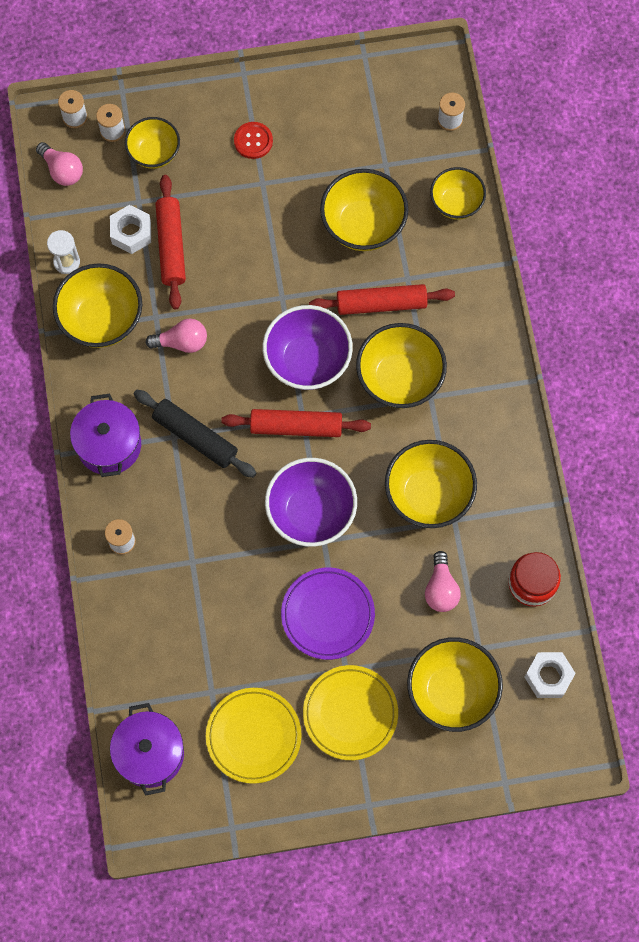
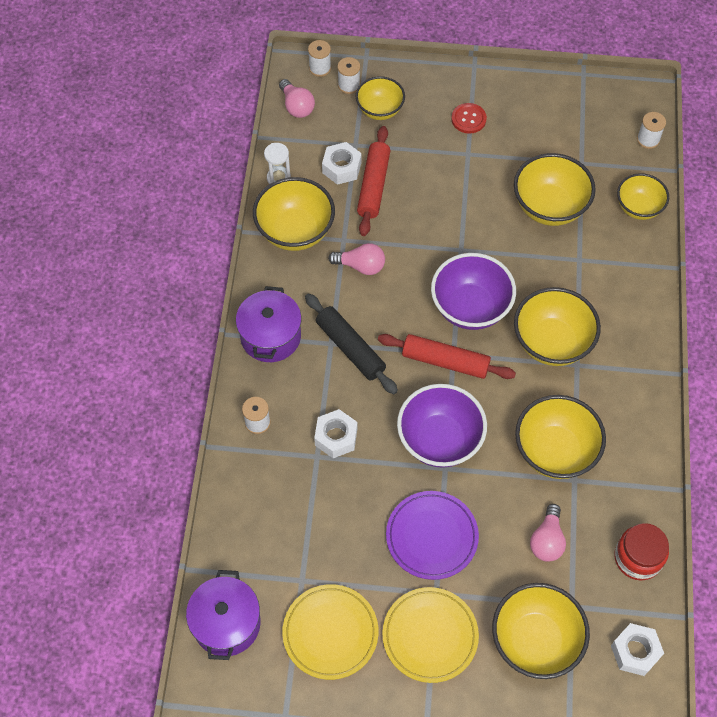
camera: 15 degrees right, 10 degrees down
(206, 536) = (336, 437): none -> white nut
(381, 304) = (550, 275): red rolling pin -> none

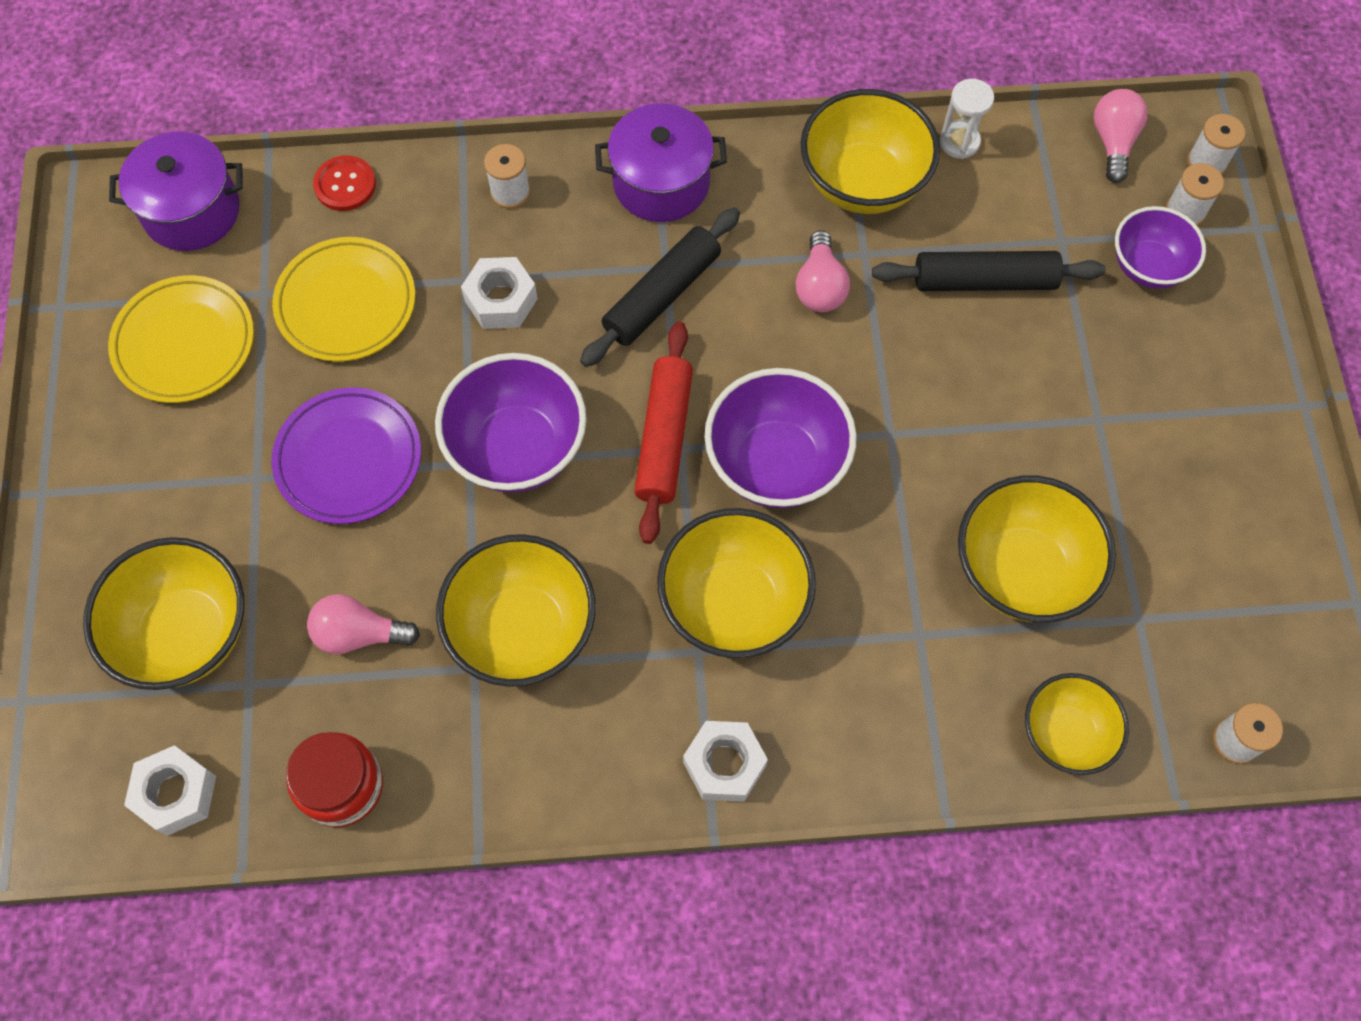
camera: 80 degrees right, 5 degrees up
(296, 106) = (1113, 142): pink light bulb -> pink light bulb turned 135 degrees clockwise
(341, 168) = (1007, 228): white nut -> white nut (724, 764)
(373, 186) = (984, 280): red rolling pin -> black rolling pin
(380, 110) = (1148, 266): yellow bowl -> purple bowl
(430, 636) = (187, 478): yellow plate -> yellow plate (346, 303)
(468, 119) = (1176, 411): red button -> red button (345, 185)

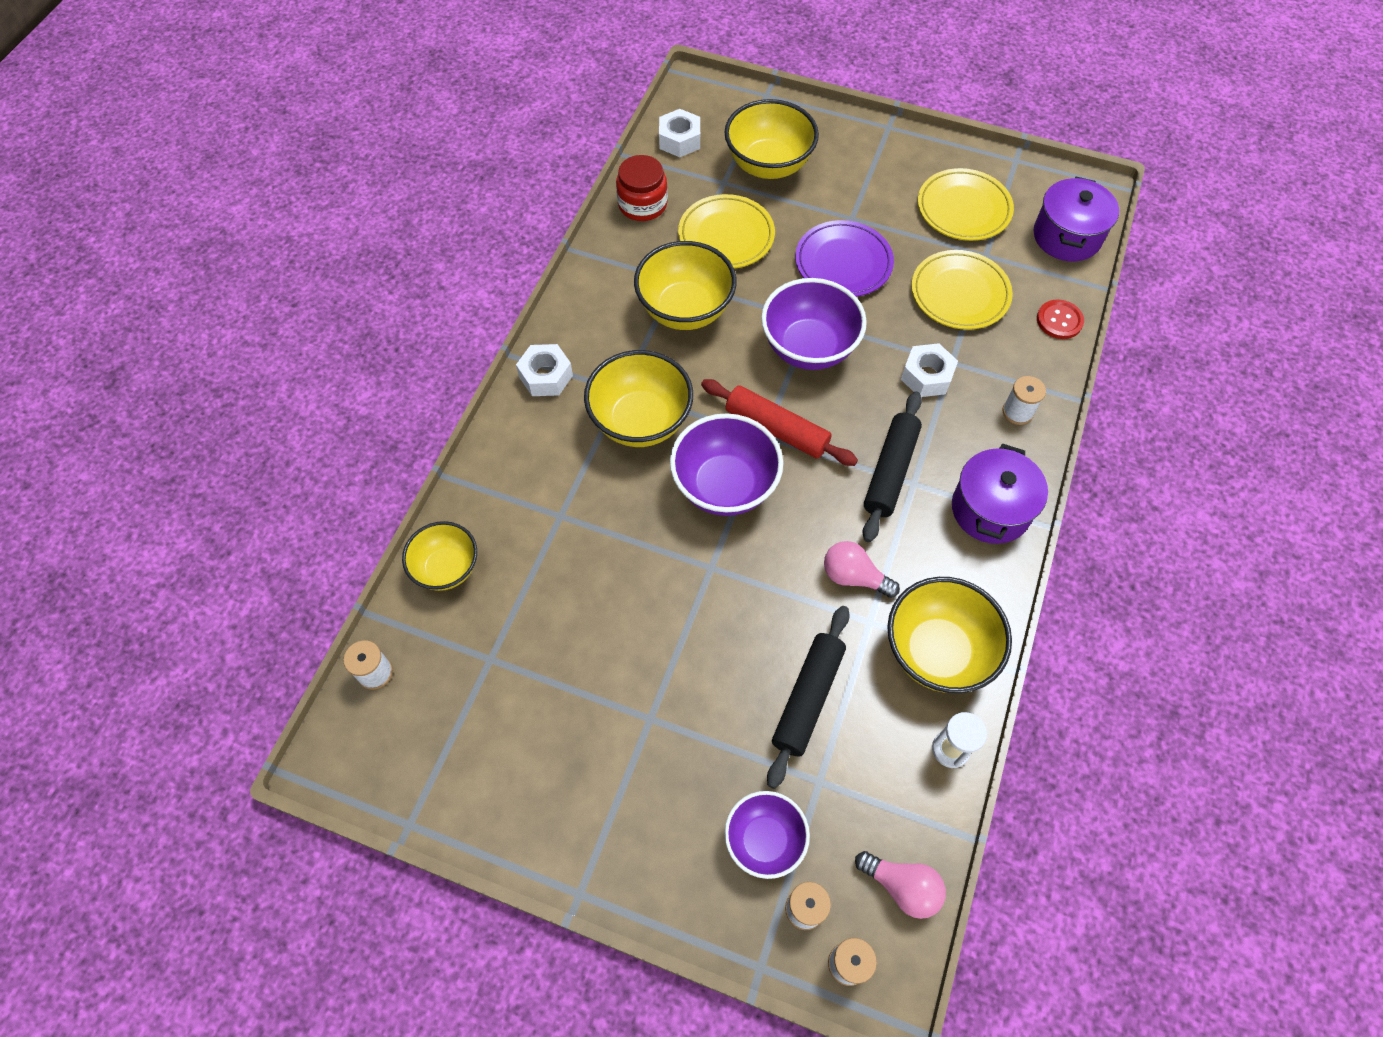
camera: 115 degrees right, 5 degrees down
(359, 634) = (726, 236): pink light bulb -> yellow plate
(662, 295) = (890, 471): black rolling pin -> black rolling pin turned 45 degrees clockwise
(1021, 571) = (567, 600): yellow bowl -> none

